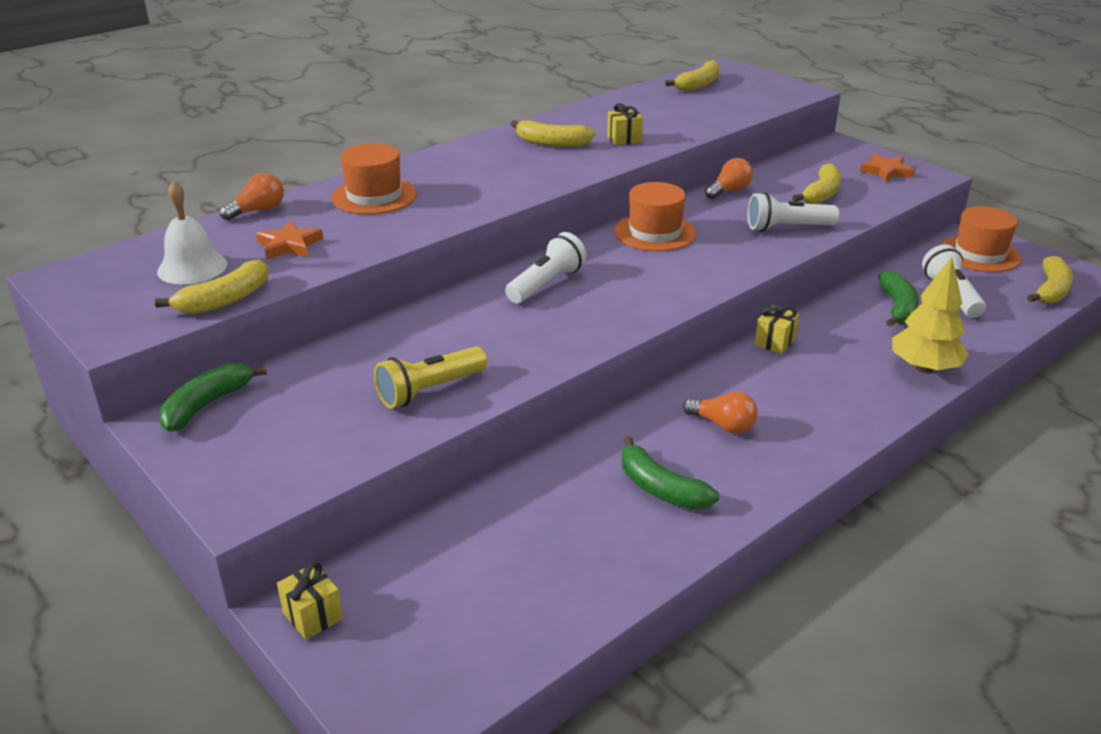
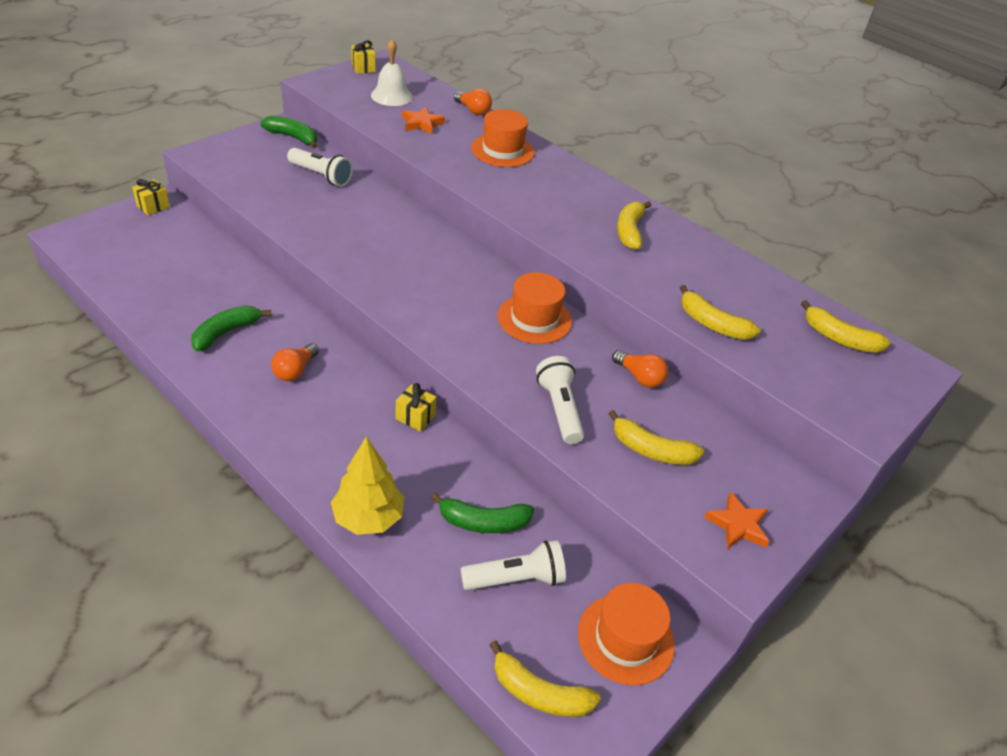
camera: 80 degrees right, 10 degrees up
(225, 300) = (350, 108): yellow banana -> yellow banana (712, 324)
(429, 390) = (296, 207): yellow flashlight -> none
(546, 284) = (436, 256): white flashlight -> white flashlight (321, 176)
(624, 139) = (652, 273): yellow gift -> yellow gift (363, 68)

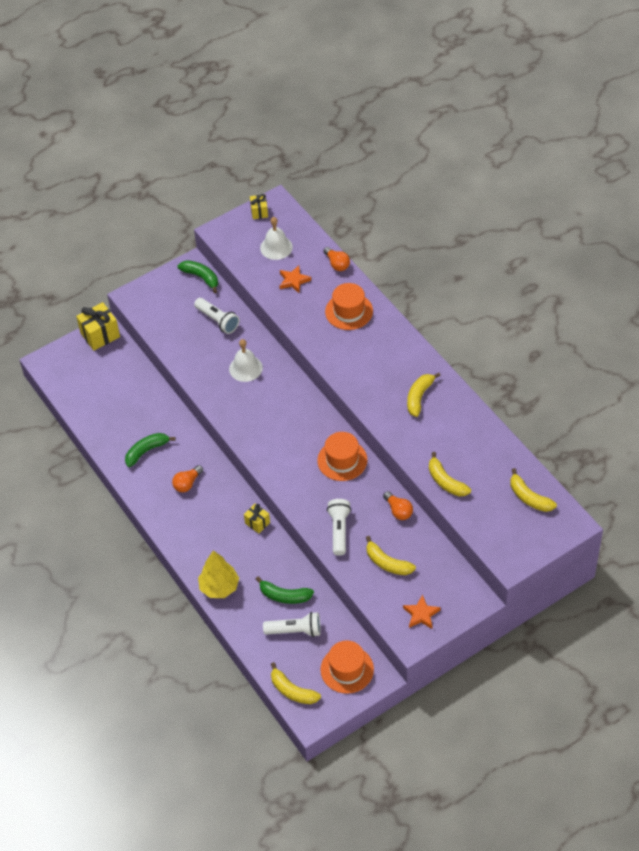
camera: 20 degrees right, 10 degrees up
(153, 206) = (100, 335): yellow gift -> yellow gift, size x1.76
(368, 221) = (245, 368): none -> white bell

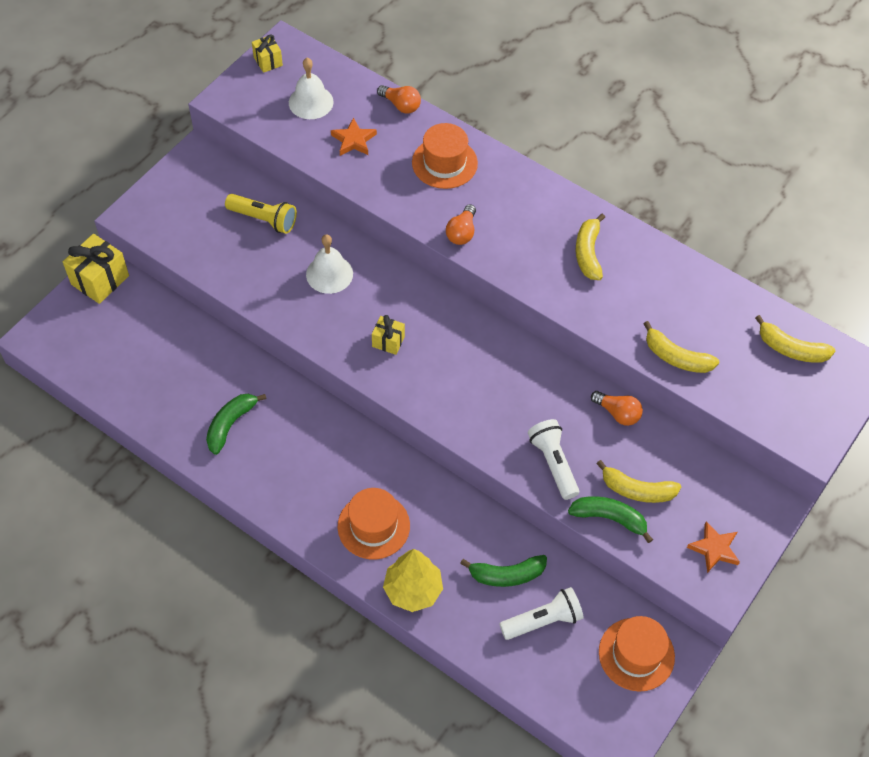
camera: 25 degrees left, 5 degrees up
(187, 483) = (306, 454): orange light bulb -> orange light bulb (462, 232)
(201, 277) = (217, 167): green banana -> green banana (609, 518)
(217, 320) = (264, 219): white flashlight -> yellow flashlight
(257, 523) = (425, 482): yellow gift -> yellow gift (388, 341)
(292, 691) = (578, 710): yellow banana -> none
(342, 460) = (513, 365): orange hat -> orange hat (373, 526)

